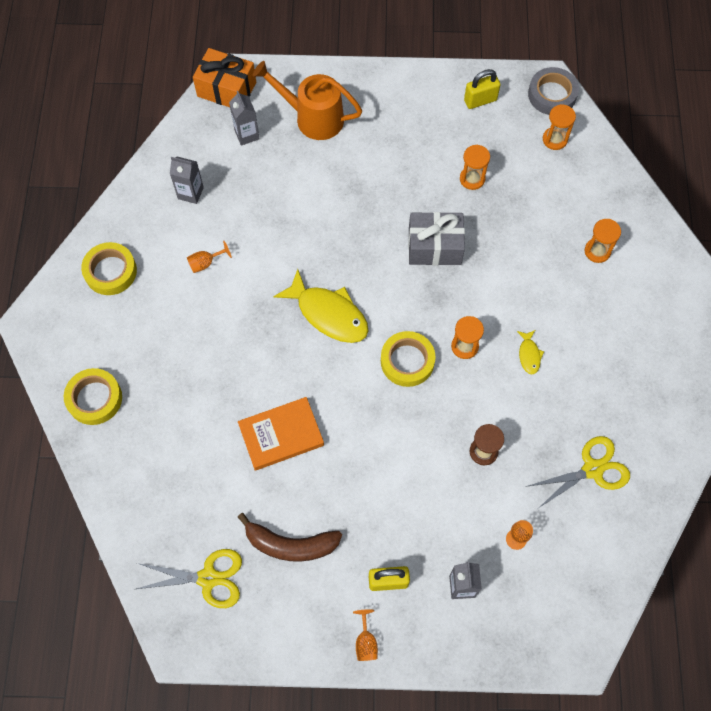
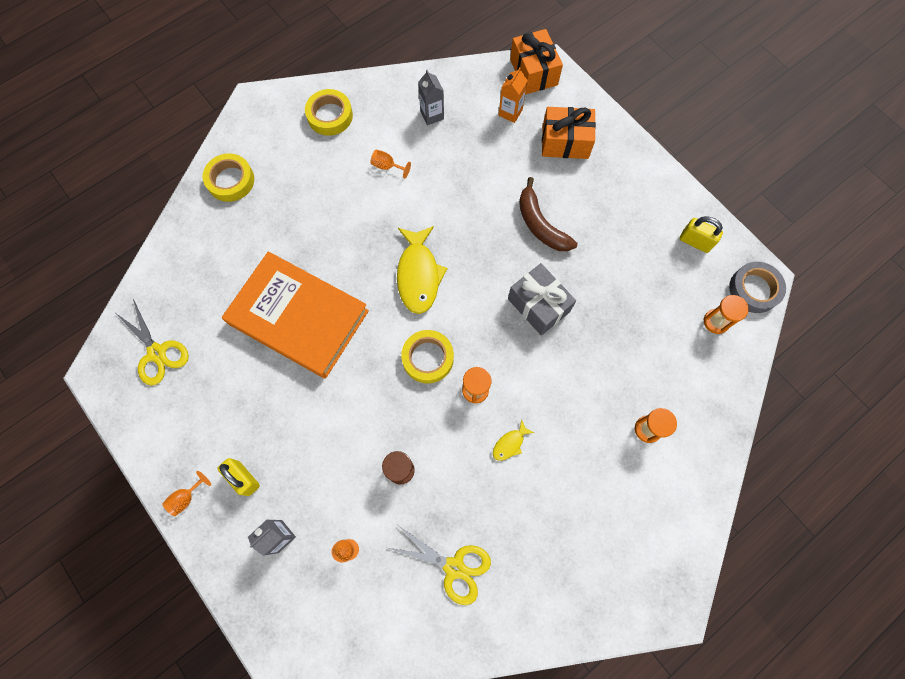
camera: 50 degrees right, 5 degrees up
(247, 134) = (510, 112): grey carton -> orange carton
(281, 435) = (298, 317): orange book -> orange book, size x1.75
(290, 544) = (221, 387): brown banana -> brown banana (540, 224)
(312, 118) = (565, 142): orange watering can -> orange gift
(472, 179) = (621, 288): orange hourglass -> none

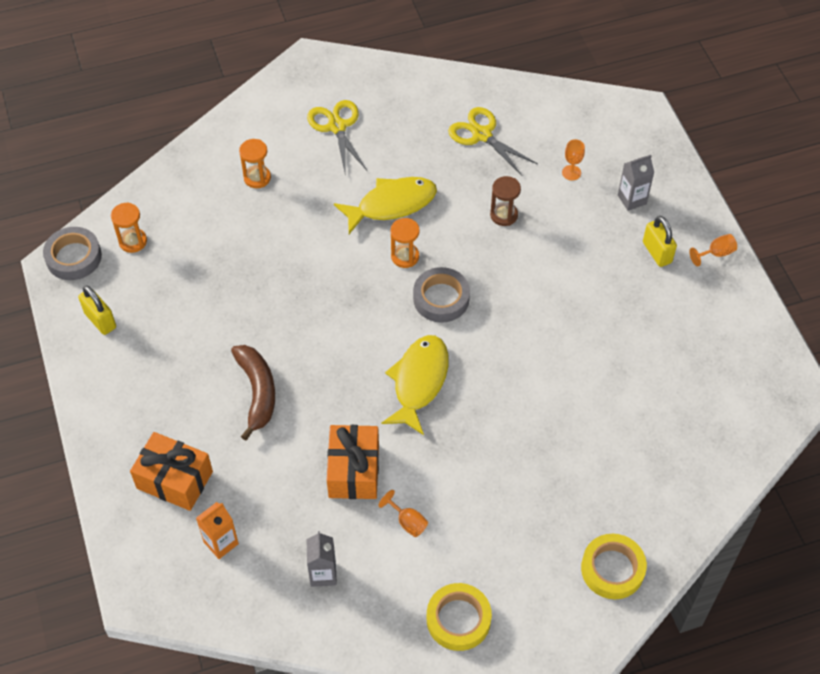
camera: 160 degrees left, 15 degrees down
(157, 353) = (731, 391): yellow scissors -> yellow scissors (337, 126)
(298, 317) = (566, 380): orange book -> none
(428, 358) = (441, 298): yellow tape -> grey tape
(510, 444) = (391, 204): yellow fish -> yellow fish, size x2.15
(533, 72) = (160, 591): orange gift -> orange gift (353, 471)
(538, 305) = (303, 311): grey gift -> none

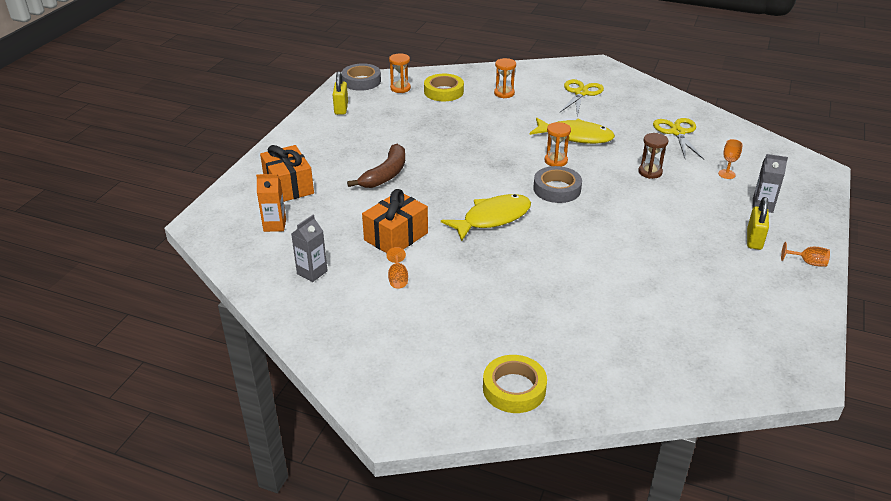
camera: 40 degrees right, 20 degrees down
(458, 619) = (366, 346): yellow tape -> yellow tape (443, 92)

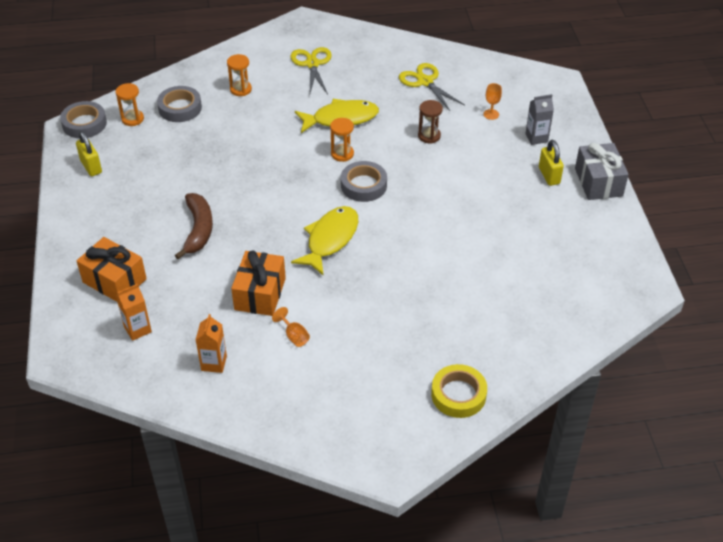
camera: 30 degrees left, 10 degrees up
(312, 272) = (214, 363): grey carton -> orange carton
(443, 92) = (180, 108): yellow tape -> grey tape
(808, 262) = (598, 182): orange goblet -> grey gift

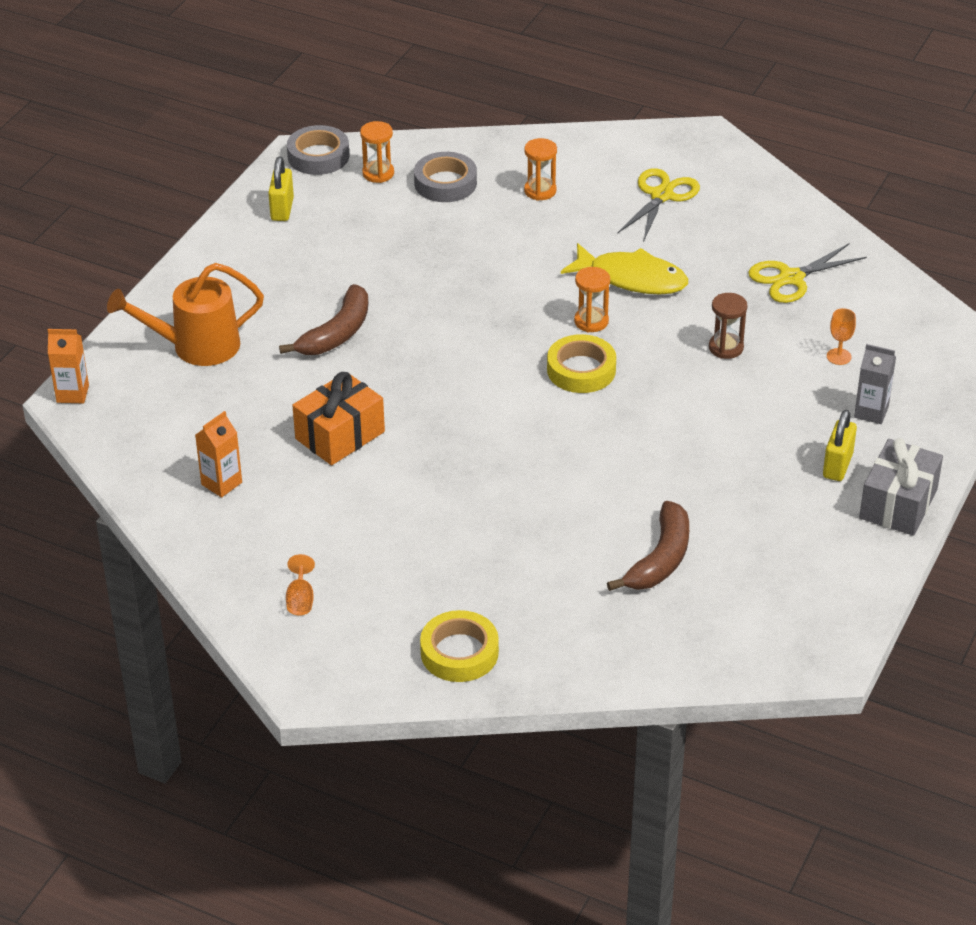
camera: 35 degrees right, 5 degrees down
(114, 281) = (196, 347): orange gift -> orange watering can
(137, 329) = (174, 409): orange carton -> orange carton (72, 394)
(294, 336) = (335, 498): orange goblet -> orange goblet (300, 599)
(330, 239) = (478, 413): yellow fish -> none
(363, 185) = (581, 370): grey tape -> yellow tape
(425, 81) = (790, 278): yellow scissors -> yellow scissors turned 120 degrees counterclockwise
(512, 276) = (660, 559): none -> brown banana

